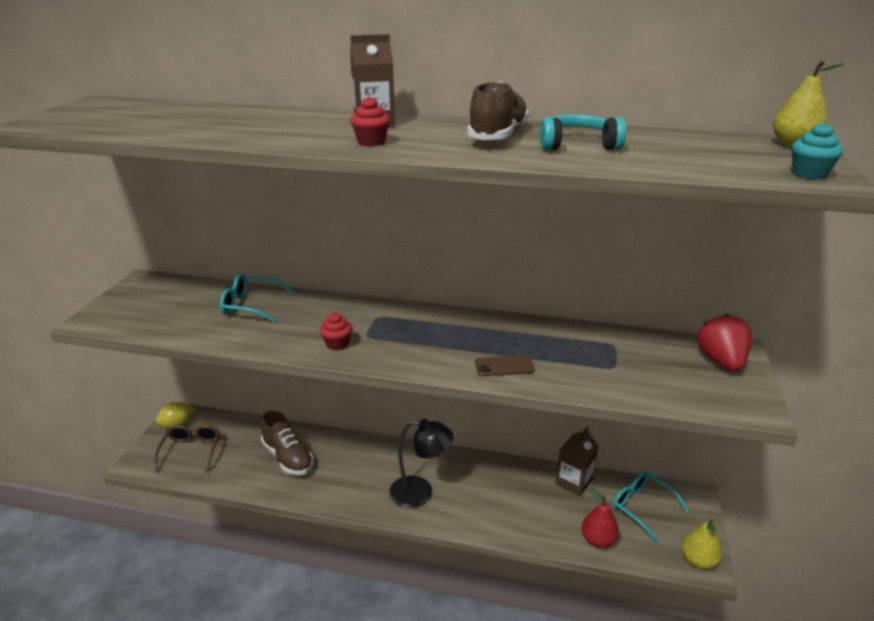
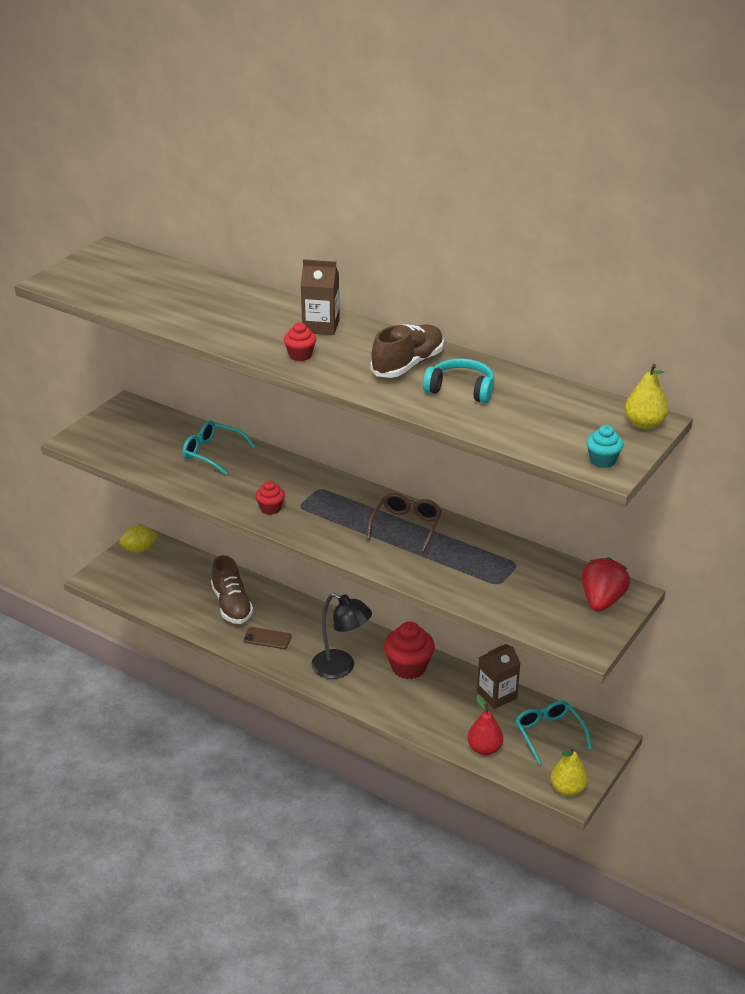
camera: 20 degrees right, 5 degrees up
(191, 451) = (145, 578): brown glasses -> brown glasses (406, 526)
(481, 475) = (408, 667): none -> red cupcake
(504, 366) = (401, 561): brown phone -> brown phone (267, 638)

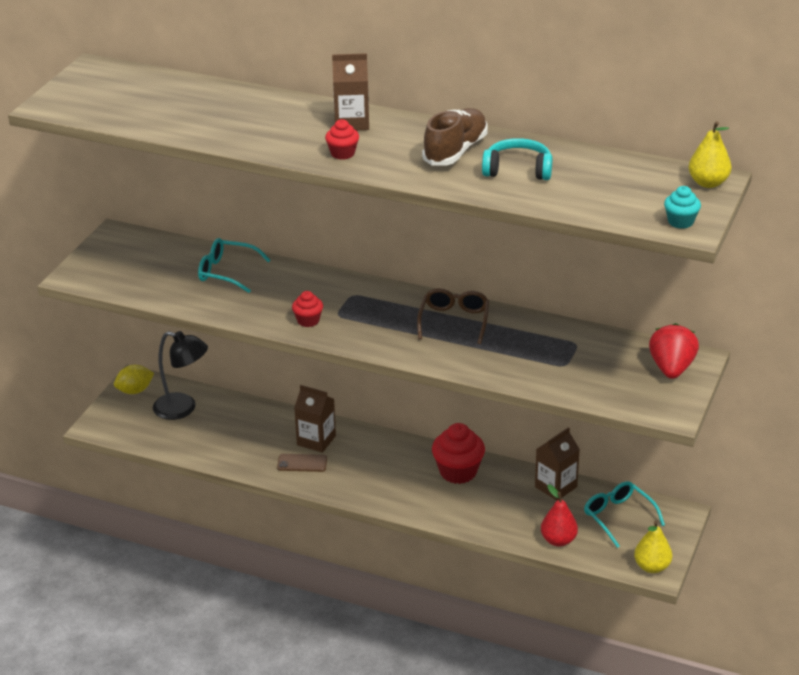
camera: 10 degrees left, 0 degrees up
(232, 605) = (253, 435): brown shoe -> none
(287, 618) = (316, 440): none -> brown carton
(341, 668) = (388, 482): black lamp -> black lamp (183, 409)

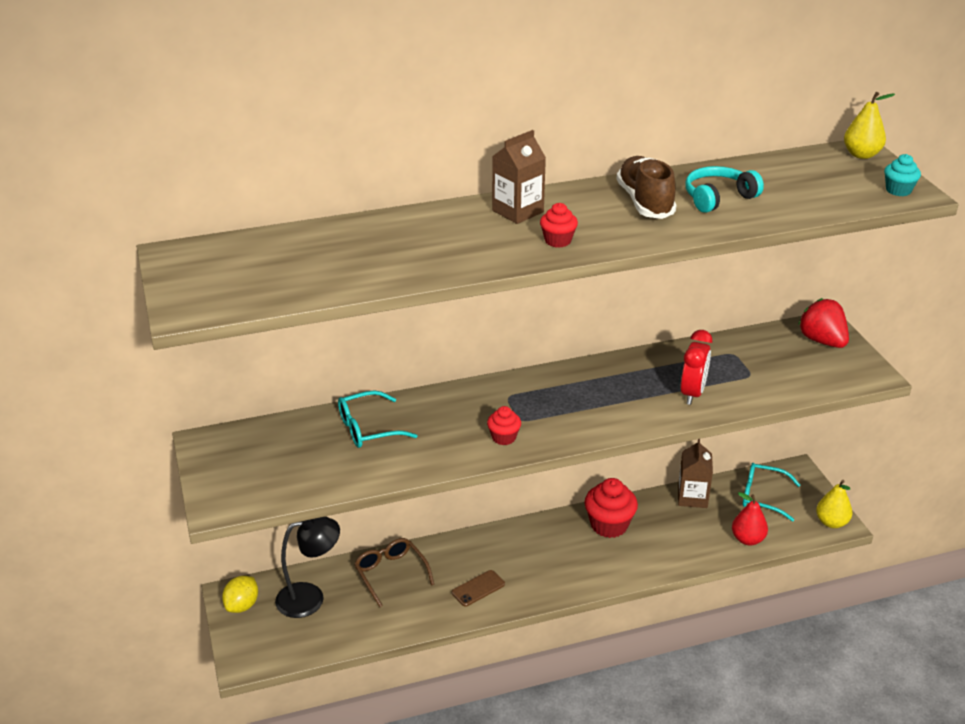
camera: 40 degrees left, 0 degrees up
(316, 440) = (465, 561): brown carton -> none
(454, 321) = (620, 379): brown glasses -> brown glasses (391, 574)
(495, 356) = (692, 393): none -> red clock

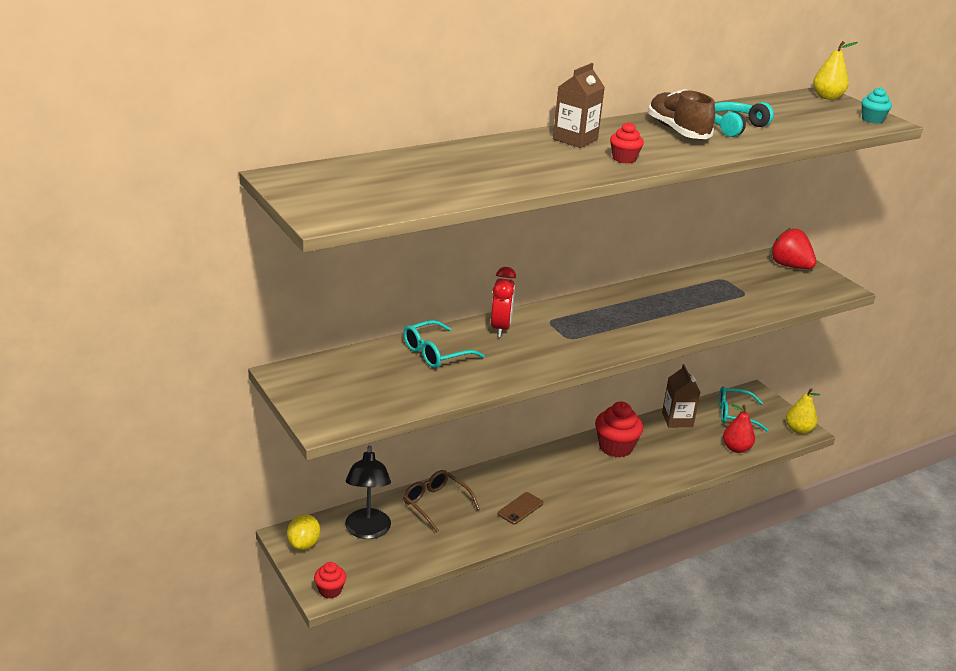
camera: 15 degrees left, 5 degrees down
(310, 597) = (367, 531): black lamp -> black lamp turned 120 degrees clockwise
(504, 437) = (561, 352): red cupcake -> red cupcake (330, 590)
(692, 393) = (705, 310): red clock -> red clock (500, 328)

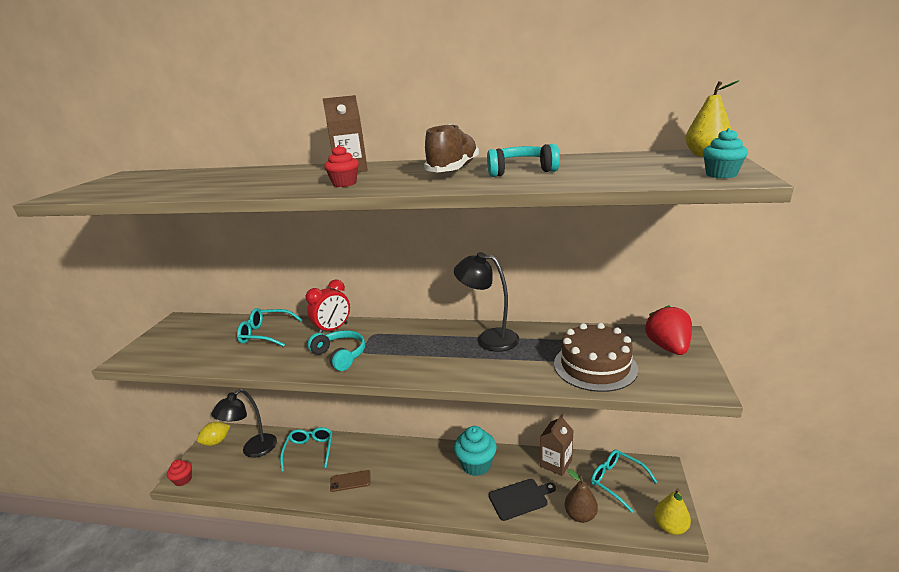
camera: 45 degrees right, 5 degrees down
(435, 504) = (309, 451): brown glasses -> turquoise glasses
(556, 347) = (340, 355): none -> turquoise headphones
(615, 447) = (476, 464): red cupcake -> turquoise cupcake
(657, 295) = (489, 338): none -> black lamp
(681, 456) = (520, 498): none -> black cutting board
(736, 448) = (580, 515): red pear -> brown pear
(763, 294) = (595, 366): none -> brown cake

